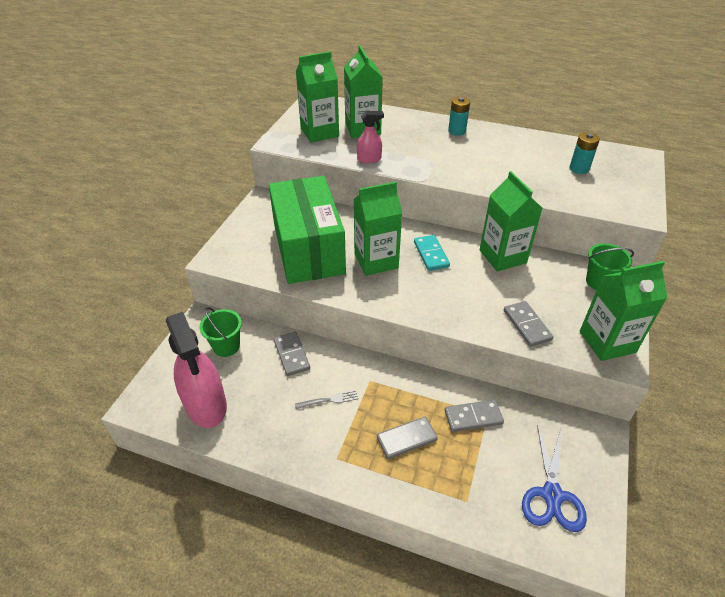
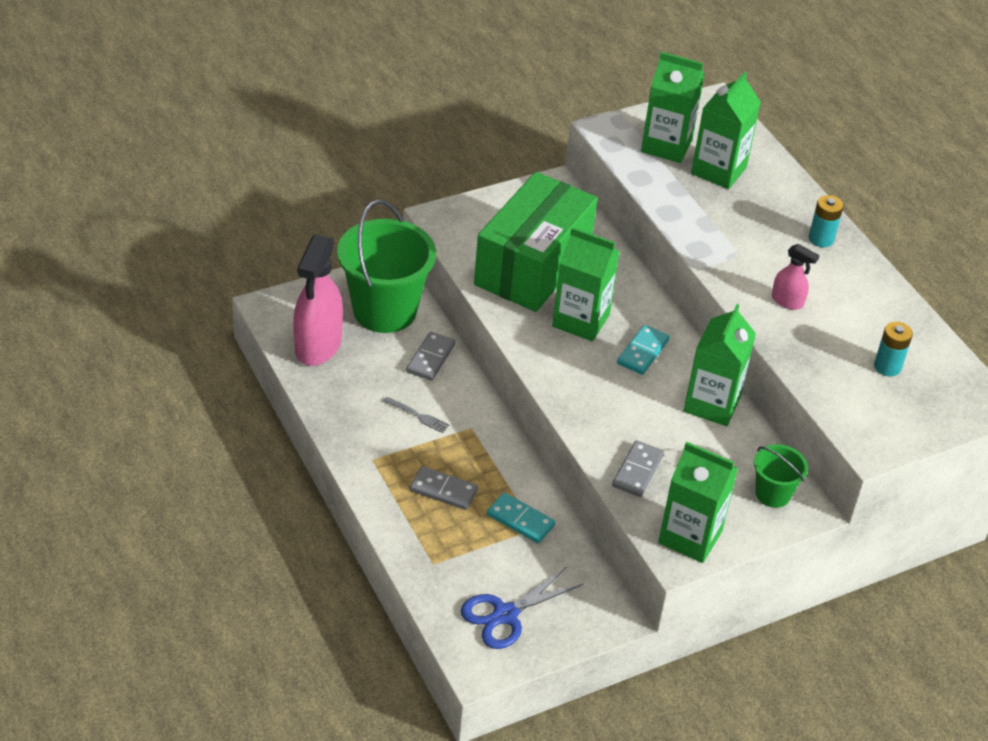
camera: 40 degrees right, 0 degrees up
(226, 346) = (384, 310): green bucket -> green bucket, size x2.03
(369, 159) = (674, 209): pink spray bottle -> pink spray bottle (787, 301)
(473, 417) = (520, 520): grey domino -> turquoise domino

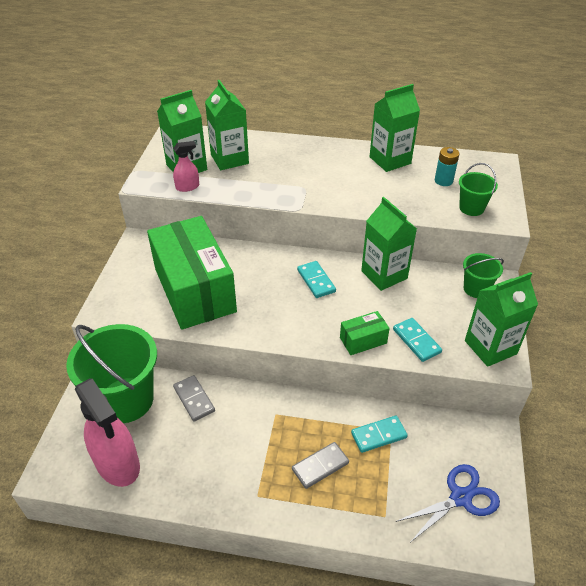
camera: 50 degrees left, 0 degrees up
(418, 416) = (239, 439): grey fork -> none
(505, 615) = (460, 497): blue scissors -> blue scissors turned 120 degrees counterclockwise
(581, 320) = (264, 294): green carton -> green carton (390, 160)
(595, 427) = (363, 340): none -> green box
(637, 471) = (416, 341): grey domino -> turquoise domino
(787, 301) = (361, 189): pink spray bottle -> pink spray bottle (187, 187)
(821, 239) = (322, 152): turquoise battery -> none
(860, 410) = (471, 208): none -> green bucket

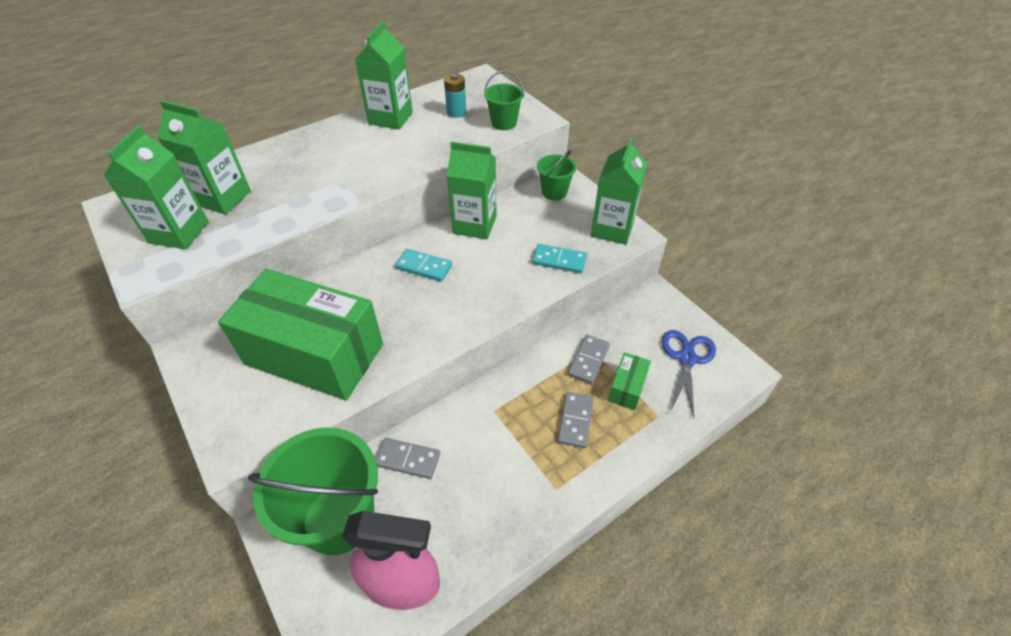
camera: 45 degrees left, 5 degrees up
(187, 187) = (207, 251): pink spray bottle -> none
(363, 340) = (520, 289): green box -> green box (627, 388)
(378, 435) = (588, 360): turquoise domino -> grey domino

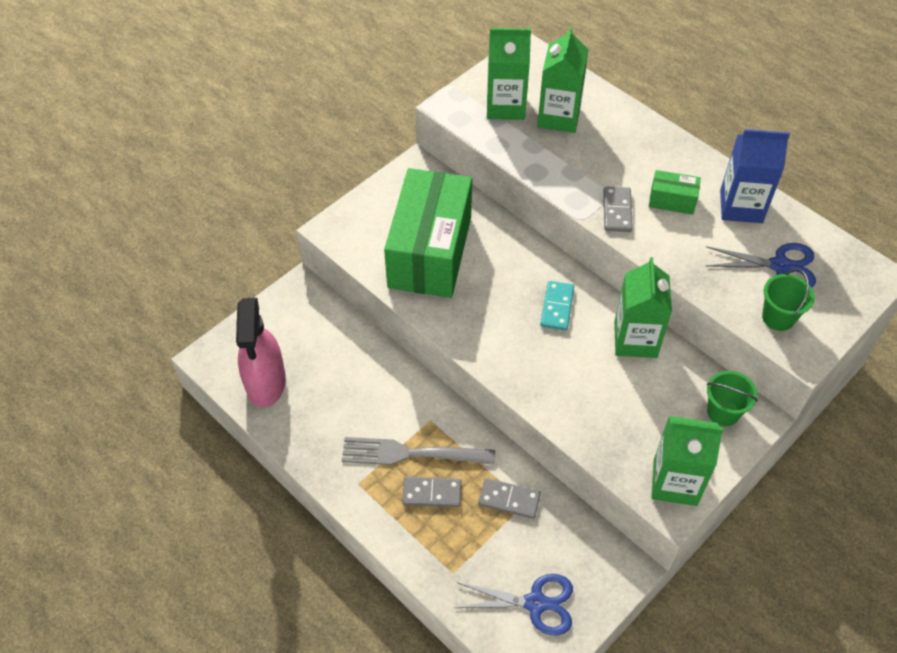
camera: 80 degrees right, 5 degrees up
(338, 518) = (310, 327): green bucket -> none
(390, 118) = (741, 206): green carton -> blue carton
(408, 459) = (368, 362): grey domino -> grey domino (617, 211)
(456, 112) = (780, 265): turquoise battery -> blue scissors
(529, 432) = (411, 453): none -> grey fork
(559, 260) = (603, 430): turquoise domino -> none
(627, 388) = (481, 540): green box -> green box (672, 201)

